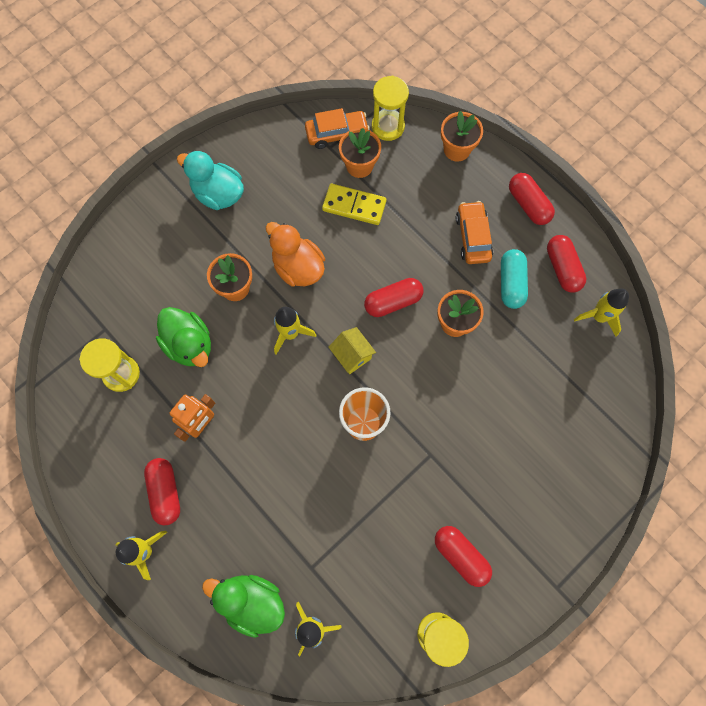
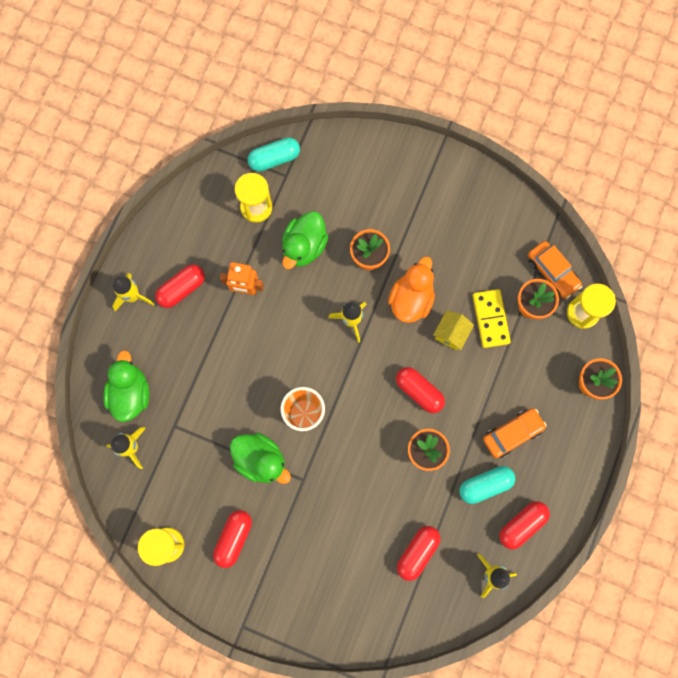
camera: 65 degrees right, 5 degrees up
(80, 332) = (274, 159): none -> turquoise capsule
(218, 194) = (444, 202): turquoise duck -> none
(352, 355) = (356, 379): yellow house -> yellow house (451, 333)
(390, 489) = (260, 460): none -> green duck
(528, 204) = (569, 470): red capsule -> red capsule (417, 552)

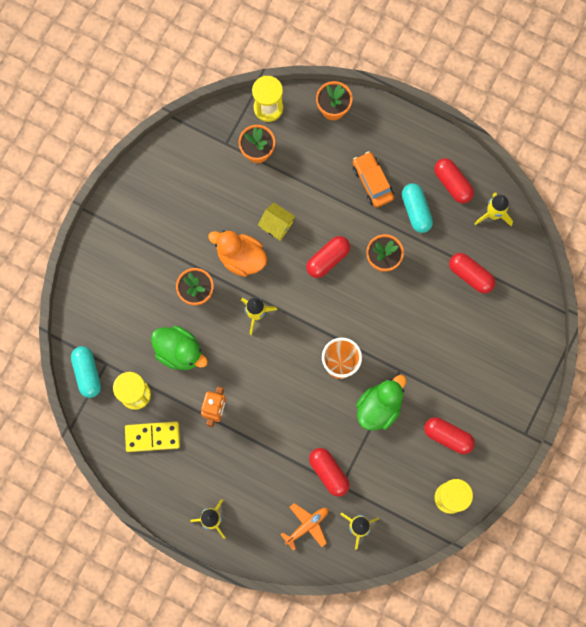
camera: 85 degrees left, 0 degrees up
(130, 393) = (307, 525): green duck -> orange plane
(182, 289) = (209, 471): red capsule -> red capsule (328, 472)
(490, 319) = (266, 189): yellow domino -> yellow domino (152, 437)
(552, 272) = (227, 129): orange car -> none

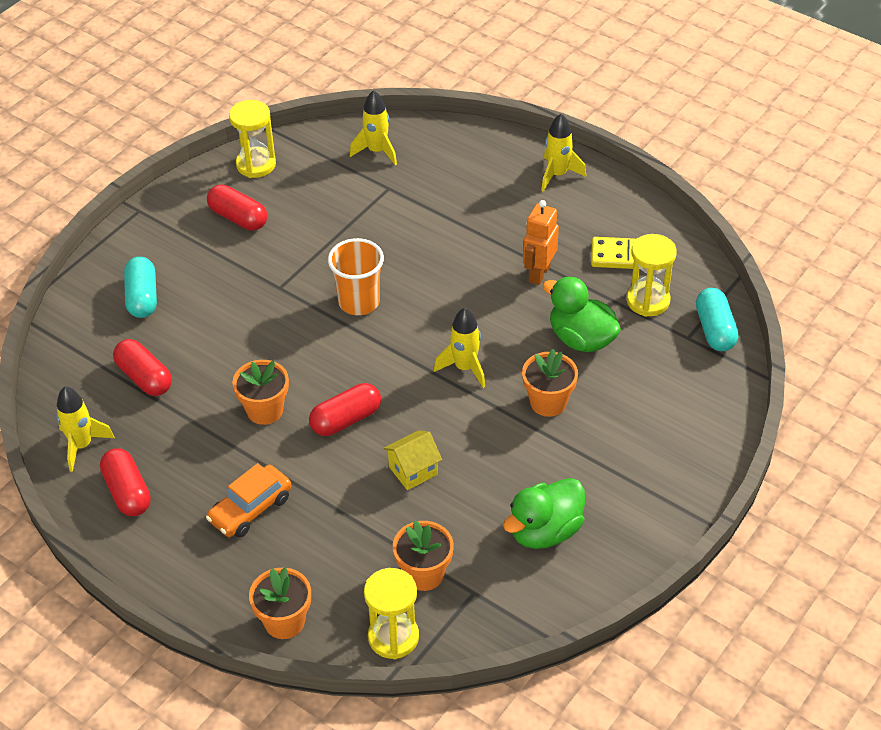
camera: 170 degrees left, 30 degrees down
(241, 257) = (476, 436): orange duck -> none
(276, 225) = (413, 470): yellow house -> yellow house turned 75 degrees counterclockwise
(307, 525) = (440, 158): orange plane -> none
(328, 472) = (401, 201): red capsule -> none
(372, 182) = (250, 509): orange car -> orange car turned 60 degrees clockwise
(379, 407) = (318, 254): green duck -> green duck (545, 531)
(416, 211) = (196, 464): turquoise capsule -> turquoise capsule (142, 297)

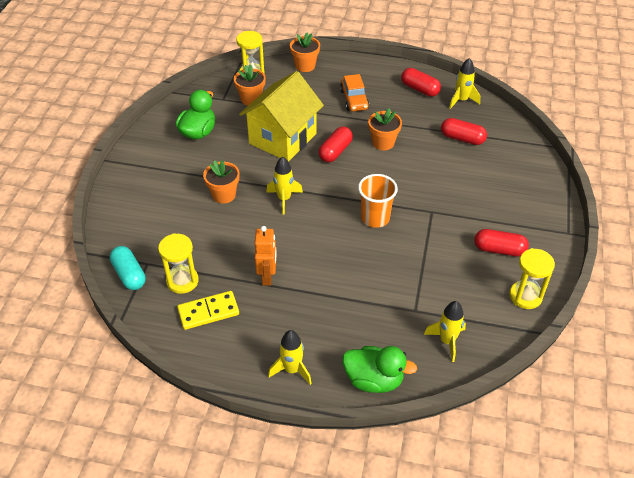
camera: 155 degrees right, 0 degrees up
(142, 297) = (507, 179): turquoise capsule -> none
(250, 509) = (354, 99): orange car -> orange car turned 150 degrees clockwise
(413, 470) = (282, 139): yellow house -> yellow house, size x2.37
(581, 339) = (219, 240): green duck -> green duck (374, 380)

